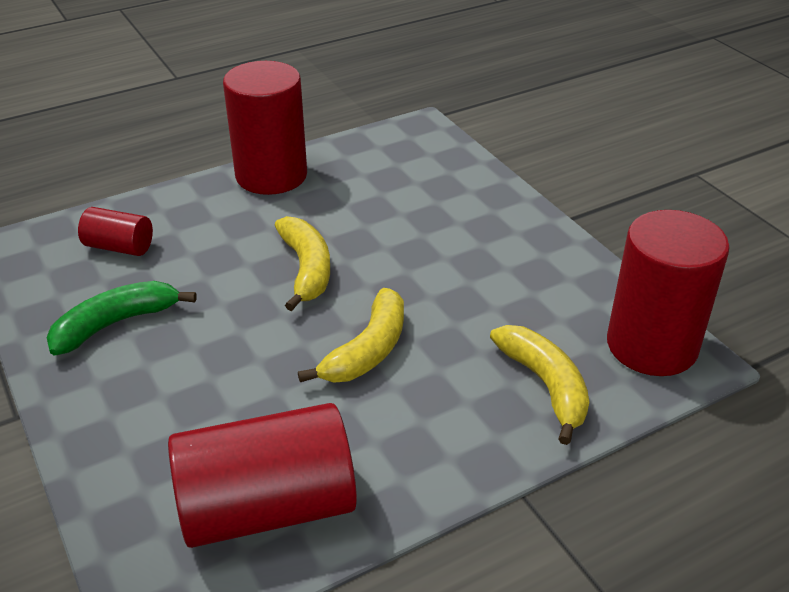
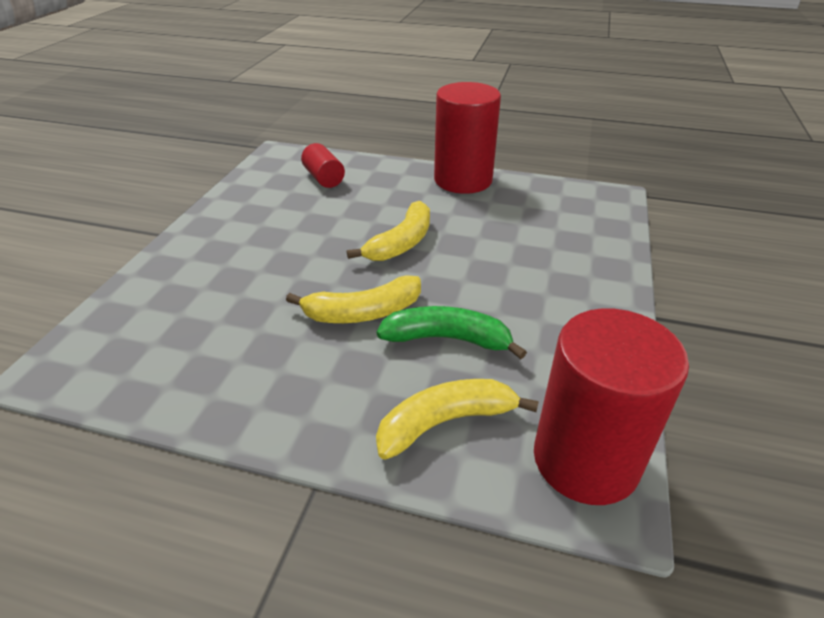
camera: 45 degrees right, 0 degrees up
(116, 324) = (262, 215): green banana -> green banana (447, 339)
(267, 507) = (171, 362): red cylinder -> none
(545, 385) = (445, 422): yellow banana -> yellow banana turned 135 degrees counterclockwise

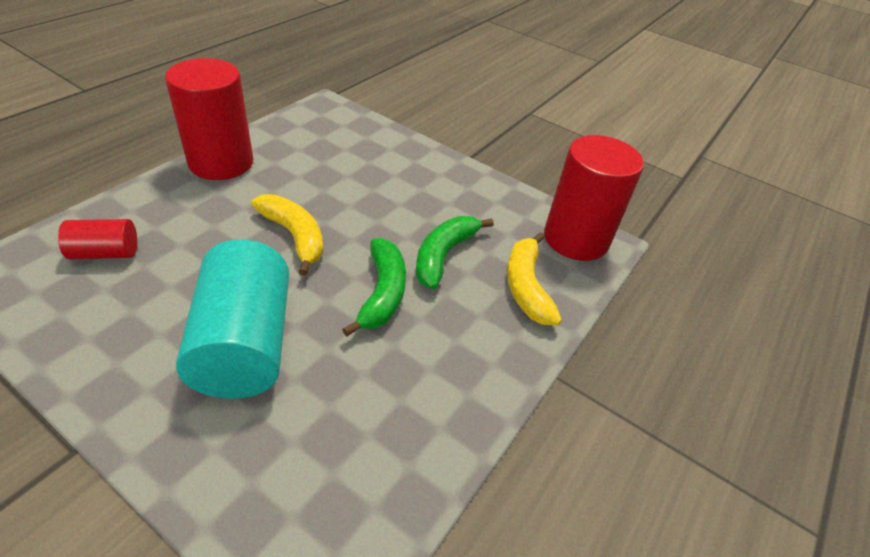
camera: 75 degrees left, 5 degrees up
(266, 261) = (245, 344): none -> turquoise cylinder
(363, 312) = (382, 293): yellow banana -> green banana

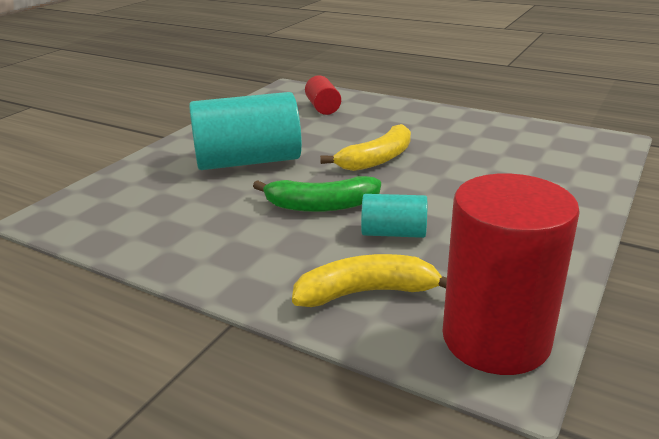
camera: 90 degrees right, 15 degrees down
(221, 162) = (456, 118): red cylinder -> none
(444, 255) = (393, 233): green banana -> turquoise cylinder

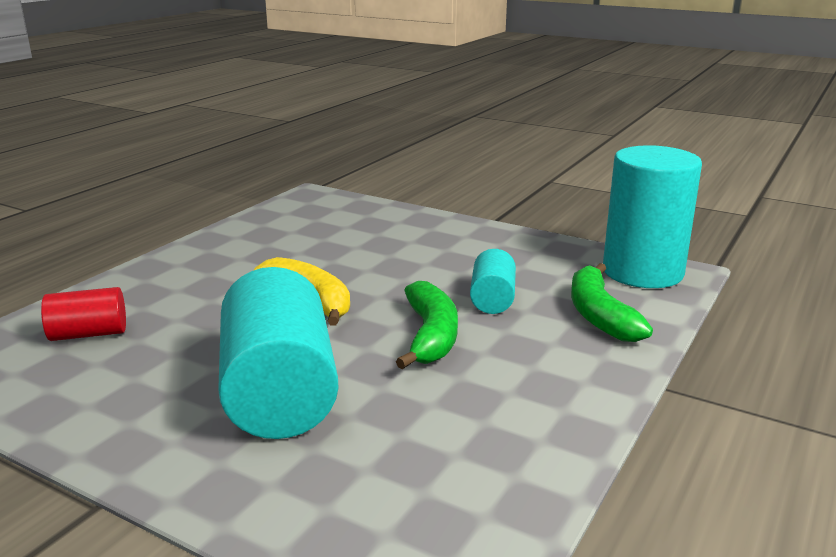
camera: 90 degrees left, 5 degrees down
(367, 292) = (599, 315): yellow banana -> green banana
(496, 339) = (642, 272): red cylinder -> turquoise cylinder

